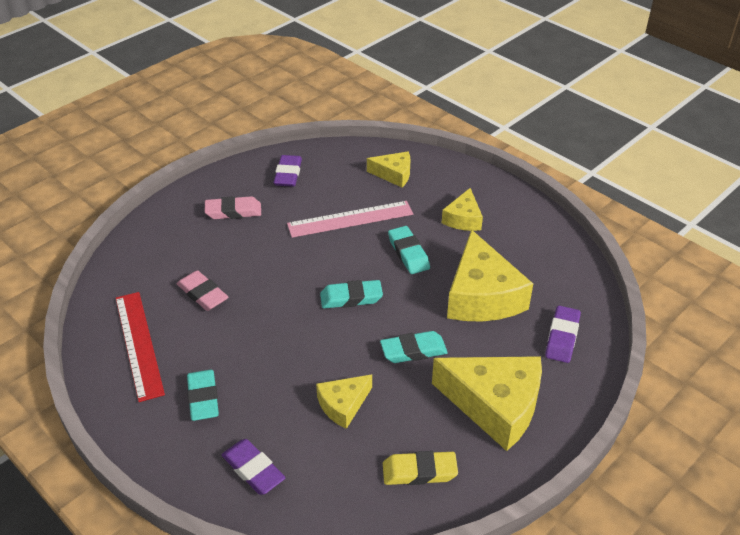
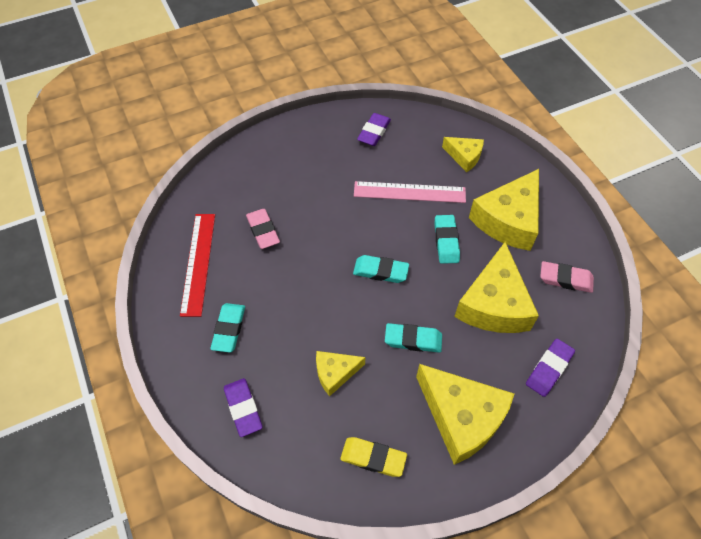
camera: 20 degrees right, 15 degrees up
(233, 211) = (315, 157): pink eraser -> pink eraser (565, 279)
(463, 219) = (508, 220): yellow cheese -> yellow cheese, size x1.87

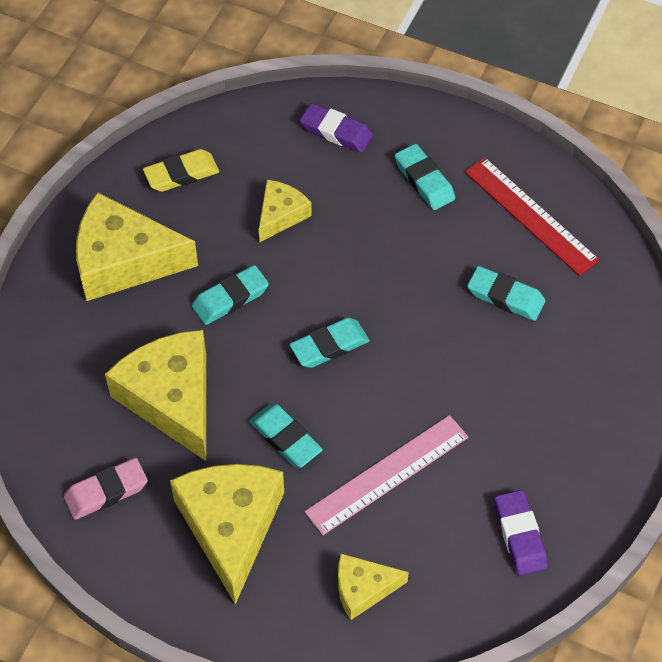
camera: 140 degrees right, 0 degrees up
(263, 231) = (505, 297): pink eraser -> turquoise eraser
(549, 369) = (63, 368): purple eraser -> none

